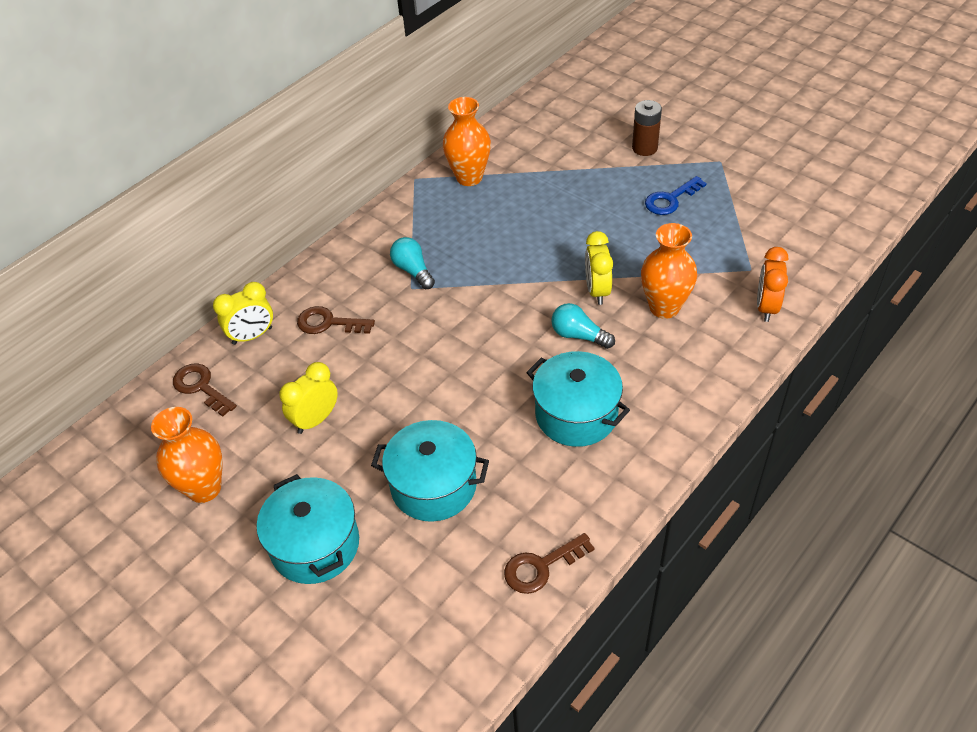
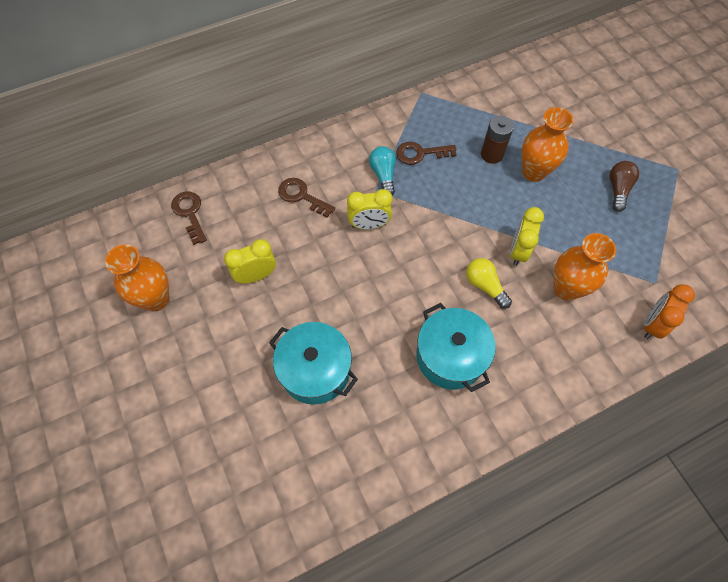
camera: 20 degrees right, 15 degrees up
(252, 336) = (243, 185): yellow clock -> yellow clock (369, 225)
(315, 545) = (210, 381): turquoise pot -> none
(469, 177) = (464, 107): orange vase -> orange vase (533, 172)
(541, 567) = (362, 478): brown key -> brown key (420, 153)
(578, 335) = (485, 286): turquoise light bulb -> yellow light bulb
(644, 148) = (618, 132): brown battery -> brown battery (491, 154)
(670, 199) = (618, 189): blue key -> brown light bulb

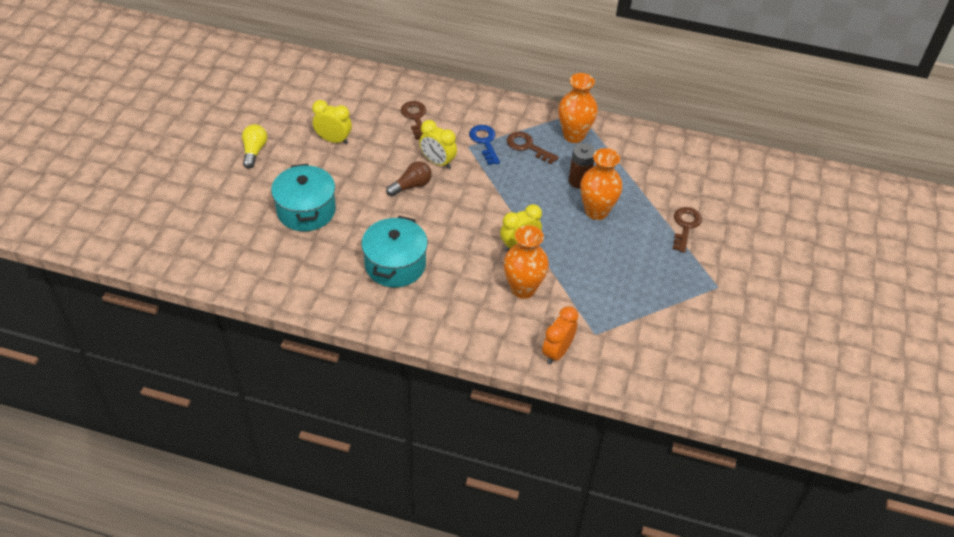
camera: 40 degrees right, 15 degrees down
(156, 299) = (263, 112): orange vase -> orange vase (574, 135)
(190, 213) = (336, 81): brown key -> brown key (685, 226)
(383, 175) = (485, 142): turquoise light bulb -> blue key
(485, 286) = (469, 247): yellow light bulb -> yellow light bulb (254, 151)
(618, 189) = (647, 264): brown light bulb -> brown light bulb (411, 186)
(652, 324) = (557, 352): orange clock -> orange clock turned 45 degrees counterclockwise

